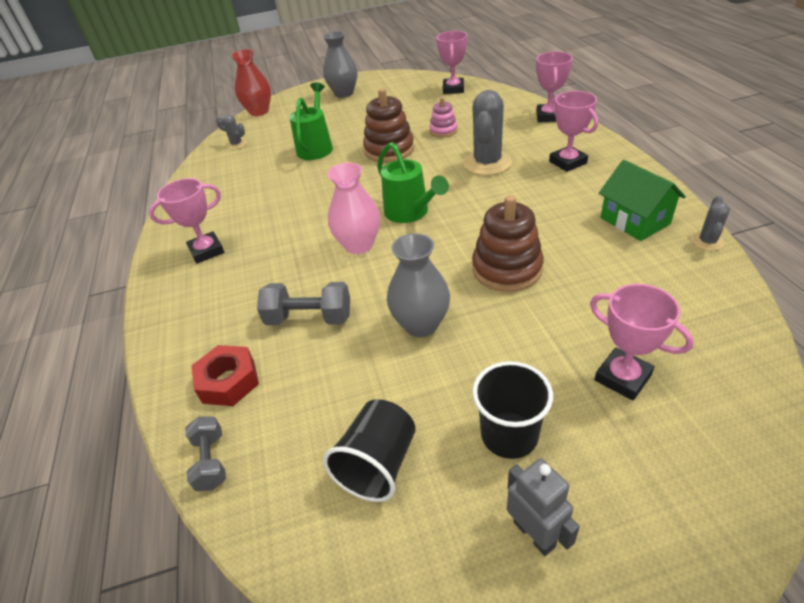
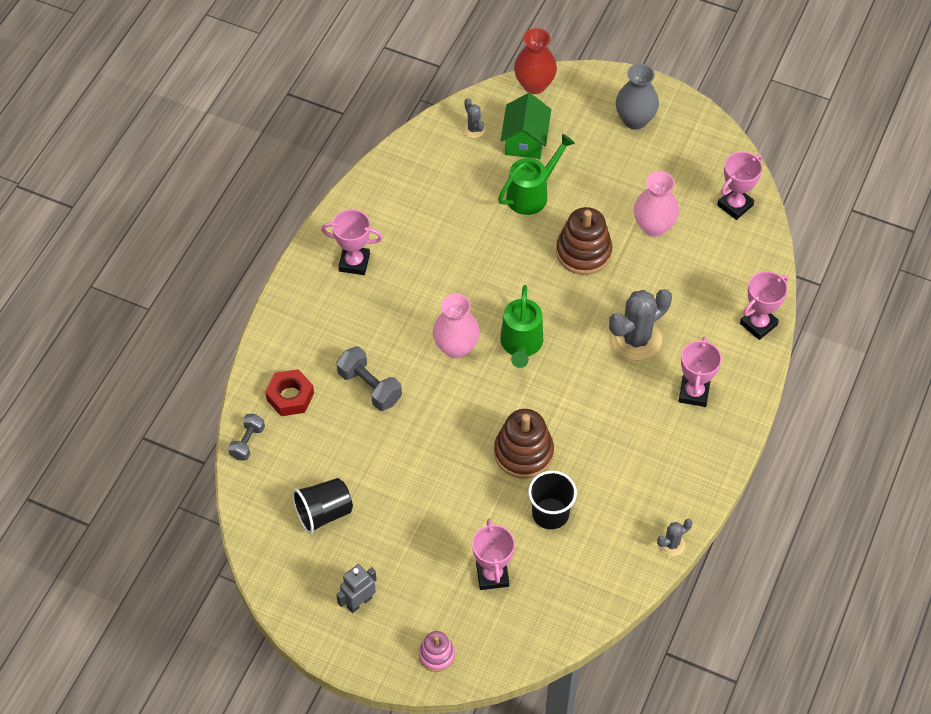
camera: 35 degrees right, 15 degrees up
(418, 118) = (653, 226): none -> pink vase
(421, 324) = (427, 449): grey vase -> none
(443, 131) = (653, 264): pink stacking toy -> pink stacking toy (436, 655)
(509, 435) = (399, 553): black cup -> black cup (550, 513)
(534, 534) = (359, 602): grey robot -> grey robot turned 135 degrees counterclockwise
(634, 221) = (655, 488): green house -> green house (525, 140)

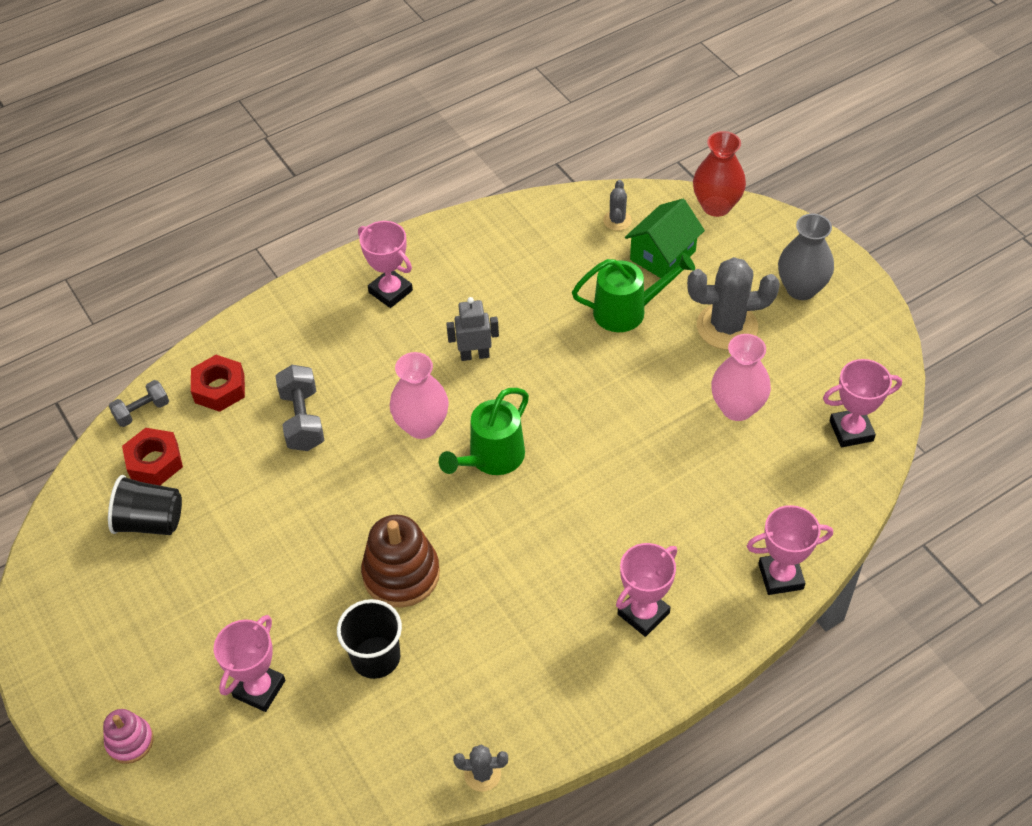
camera: 35 degrees right, 5 degrees down
(289, 472) = (154, 462): none -> red nut
(359, 602) = (104, 635): grey robot -> grey robot (474, 355)
(583, 252) = (636, 396): brown stacking toy -> none
(636, 339) = (623, 518): grey cactus -> grey cactus (727, 326)

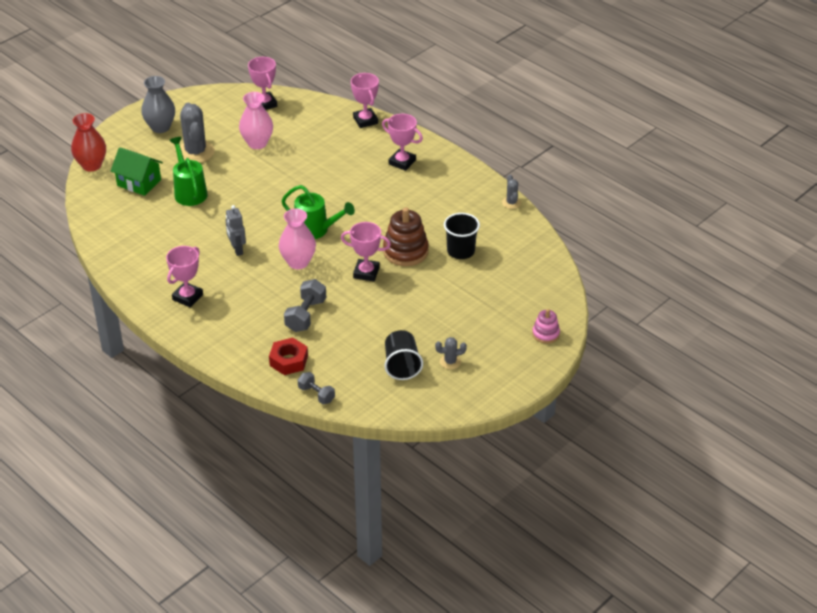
camera: 105 degrees left, 10 degrees down
(154, 462) = (356, 376): red nut -> none
(259, 689) = (495, 291): pink trophy -> pink trophy (366, 272)
(302, 420) = (306, 315): grey dumbbell -> grey dumbbell turned 45 degrees counterclockwise
(617, 220) = (109, 205): grey cactus -> grey cactus (450, 362)

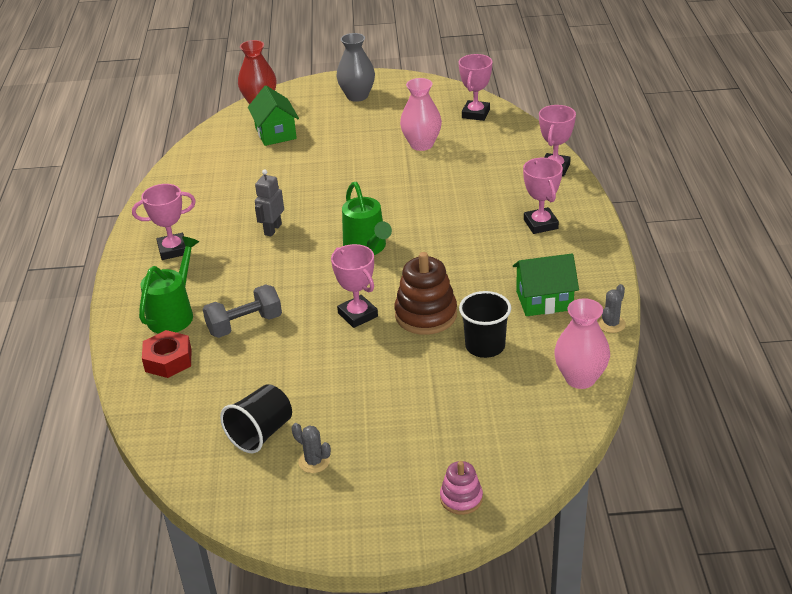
camera: 45 degrees right, 5 degrees down
(189, 191) = (305, 159): green watering can -> green watering can (174, 313)
(195, 152) = (357, 129): grey cactus -> none
(298, 262) = (308, 270): pink vase -> pink vase (580, 378)
(316, 394) = (144, 410): grey dumbbell -> none
(460, 208) = (544, 300): none -> green house

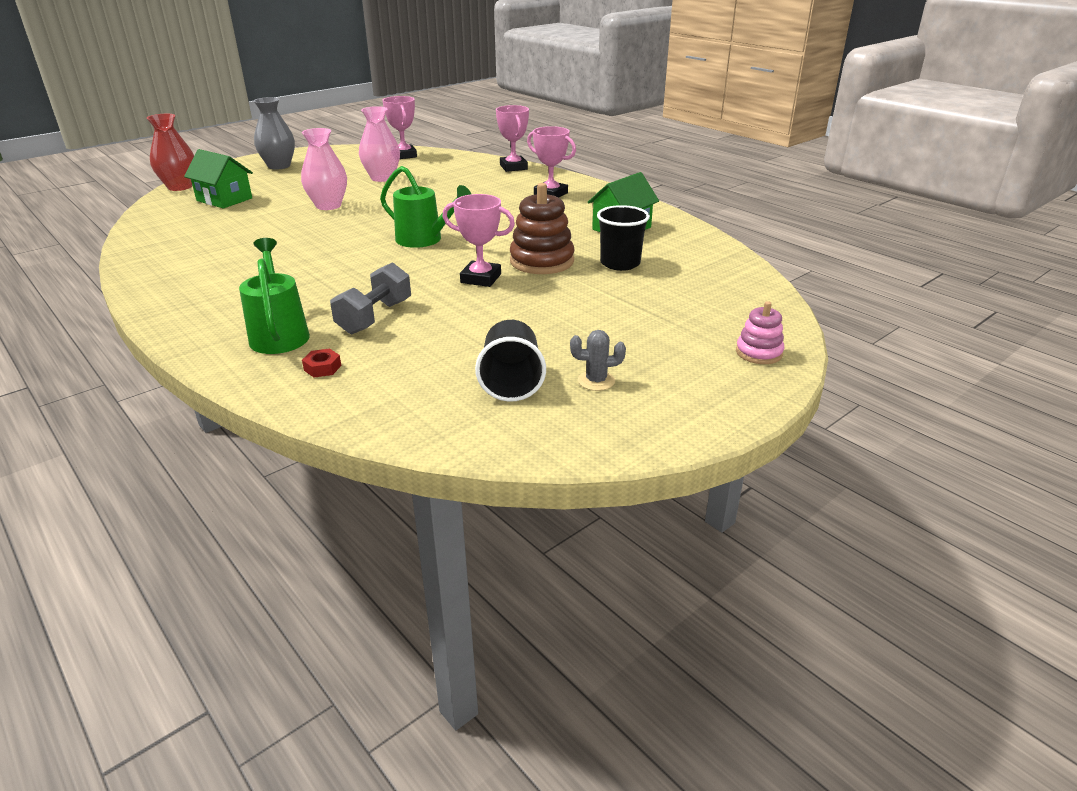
camera: 40 degrees left, 5 degrees down
(168, 360) = (322, 368): red nut -> red nut, size x0.54
(173, 250) = (211, 292): pink trophy -> none
(272, 229) = (310, 252): grey robot -> none
(580, 378) = (719, 258): pink vase -> pink vase (328, 205)
(611, 324) = (689, 226): grey cactus -> none

